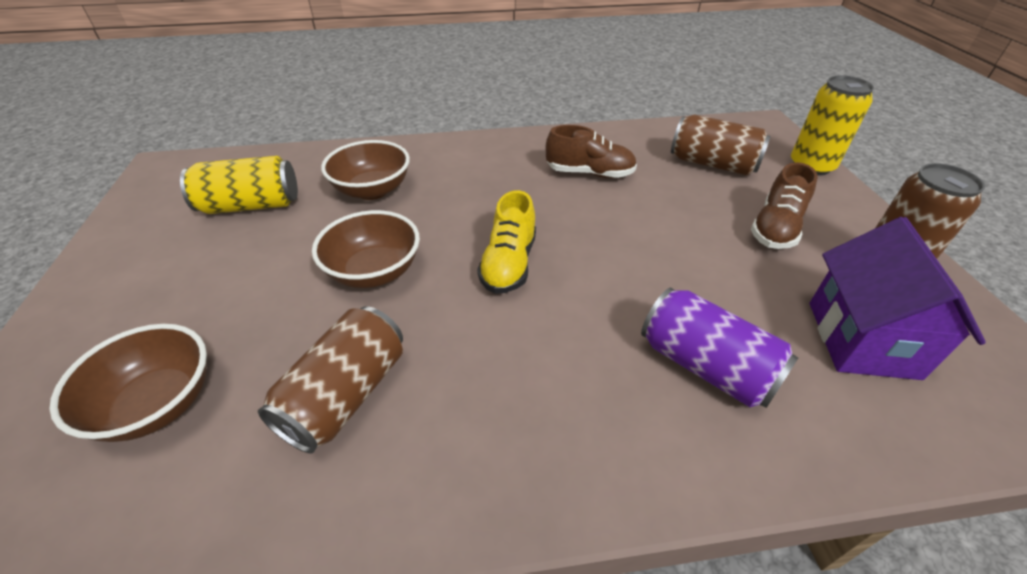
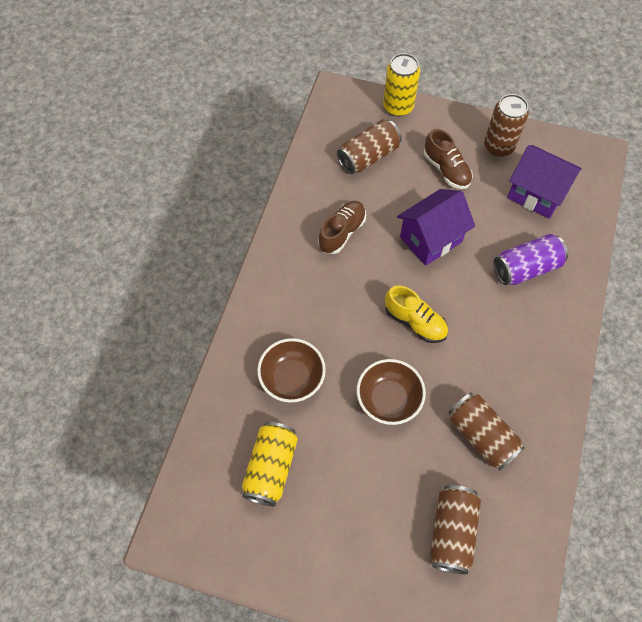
camera: 65 degrees left, 20 degrees up
(158, 404) = (452, 532): brown bowl -> brown can
(651, 244) = (431, 239): none -> purple house

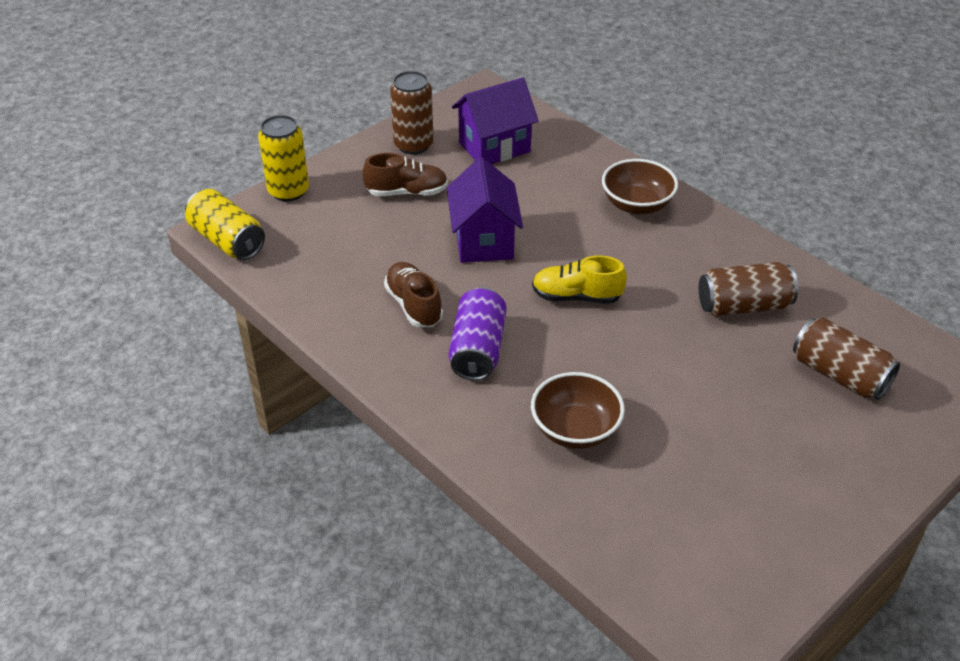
camera: 60 degrees left, 20 degrees down
(271, 468) = (681, 498): yellow can -> yellow can (227, 240)
(368, 156) = (331, 241): brown can -> none
(388, 399) = (657, 358): brown bowl -> brown bowl (637, 205)
(415, 322) = (576, 296): yellow shoe -> yellow shoe turned 150 degrees counterclockwise
(526, 268) = (574, 191): purple can -> purple can (477, 349)

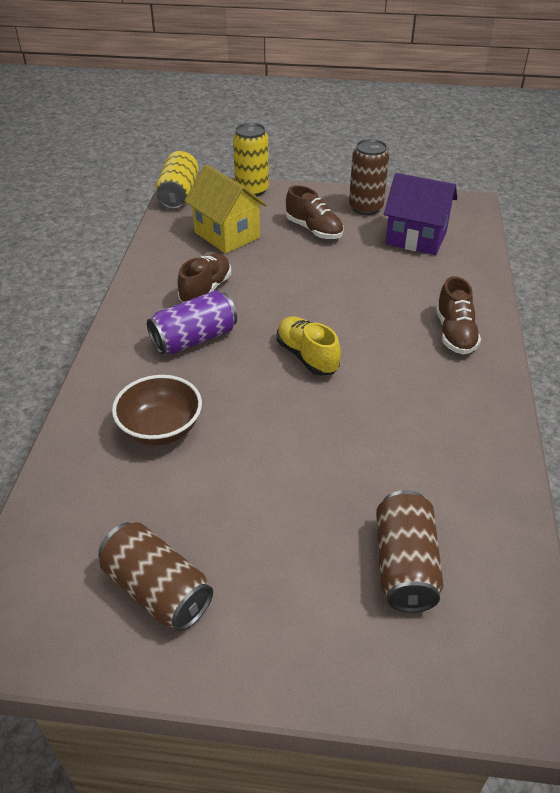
camera: 50 degrees right, 0 degrees up
(343, 247) = (227, 235): none -> yellow house
(484, 241) = (309, 285): purple house -> none
(637, 205) = (455, 333): brown bowl -> brown shoe
(743, 306) = (415, 454): brown can -> brown can (157, 590)

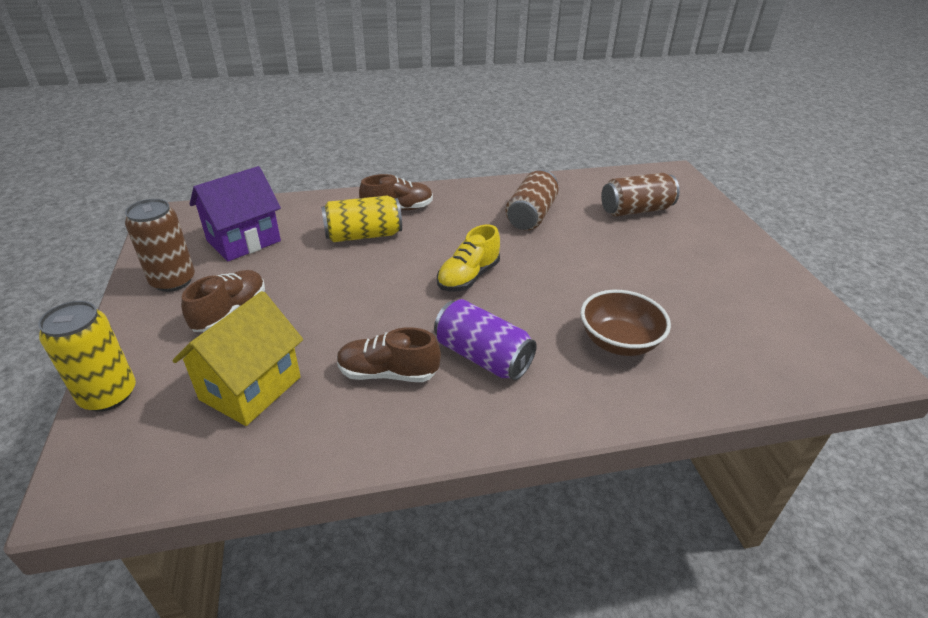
camera: 110 degrees left, 5 degrees down
(157, 590) = (753, 298): brown can -> brown can (531, 215)
(178, 194) = (114, 488): yellow can -> yellow can (363, 235)
(416, 238) = (244, 241): purple house -> purple house turned 45 degrees clockwise

